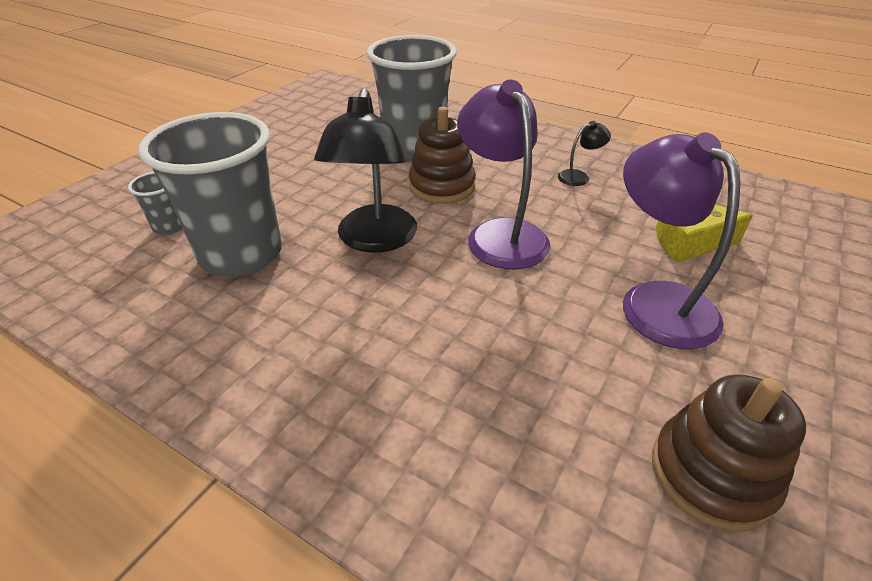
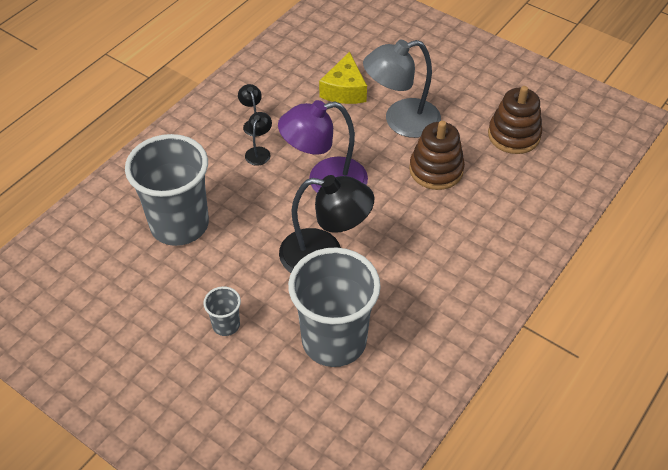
camera: 85 degrees left, 10 degrees up
(170, 226) = (286, 402): grey cup -> grey cup (226, 325)
(442, 186) = (253, 209): brown stacking toy -> brown stacking toy (436, 170)
(534, 183) = (259, 152): none -> black lamp
(655, 301) = (401, 121): purple lamp -> grey lamp

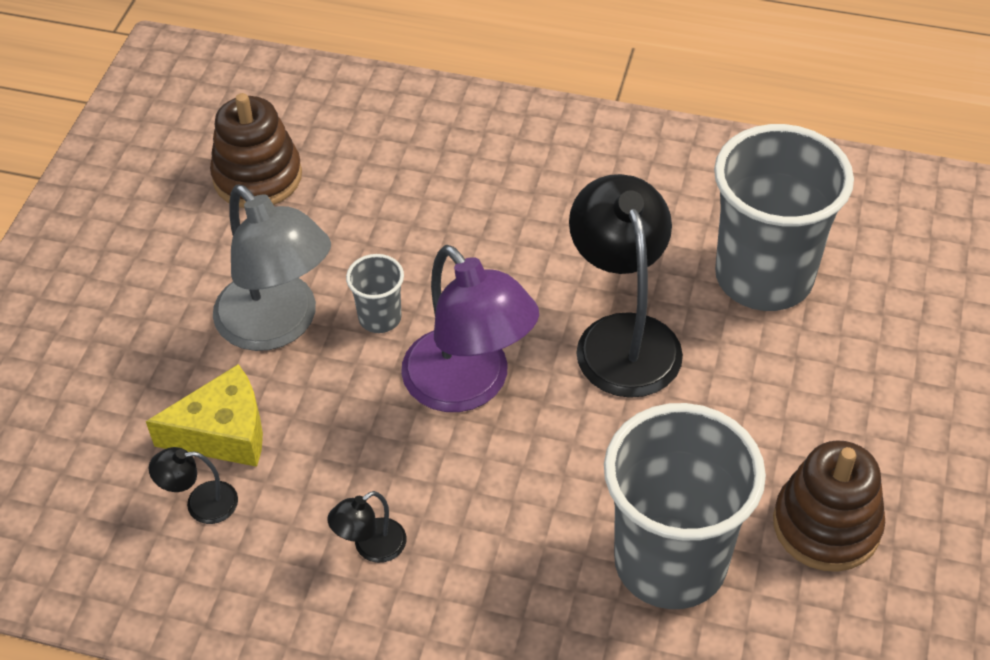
camera: 110 degrees left, 0 degrees up
(226, 325) = (819, 412): grey cup -> grey cup (380, 318)
(259, 152) = (441, 509): black lamp -> black lamp (201, 504)
(436, 170) = (376, 251): brown stacking toy -> brown stacking toy (826, 525)

